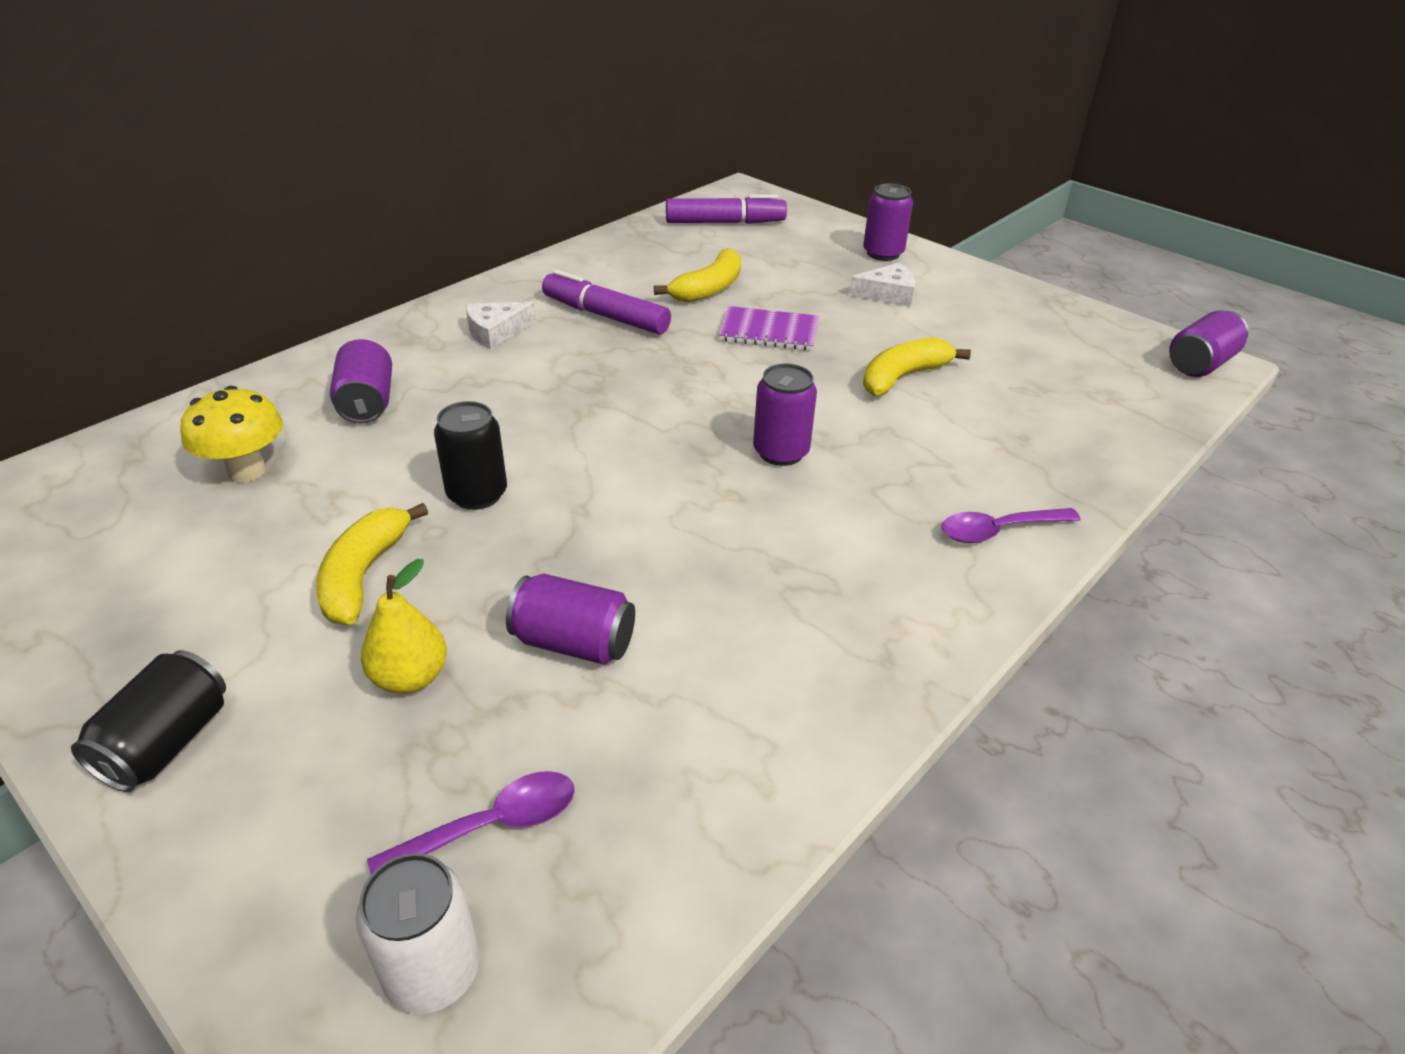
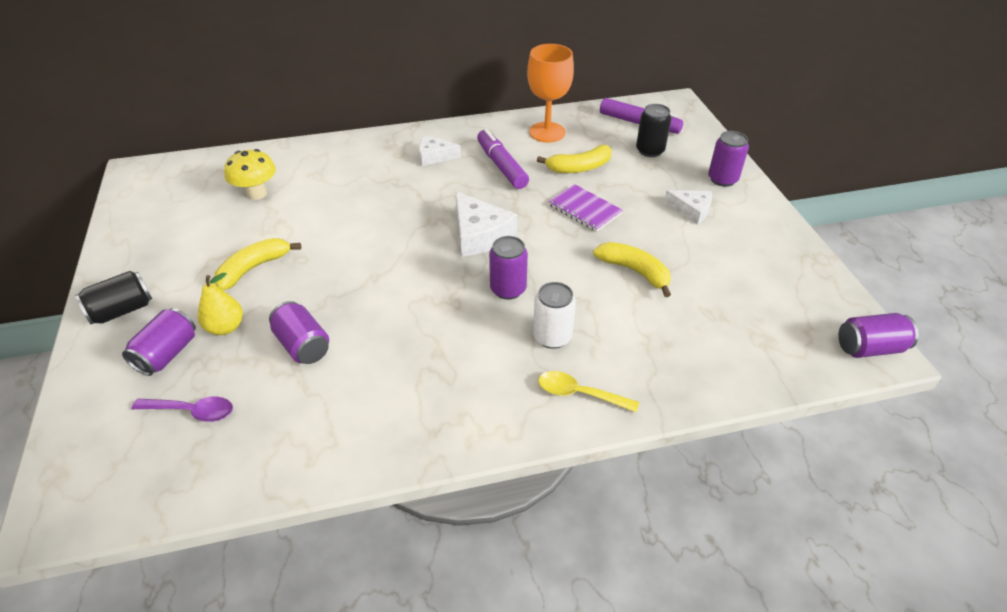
camera: 35 degrees right, 5 degrees up
(367, 403) = (337, 176): purple can -> purple can (167, 354)
(432, 971) = (119, 457): white can -> white can (552, 337)
(477, 494) = (337, 248): black can -> black can (650, 150)
(622, 261) = (547, 132): none -> orange goblet
(670, 403) = (480, 234): none -> white cheese
(902, 377) = (634, 271): yellow banana -> yellow banana turned 45 degrees clockwise
(999, 530) = (579, 394): purple spoon -> yellow spoon

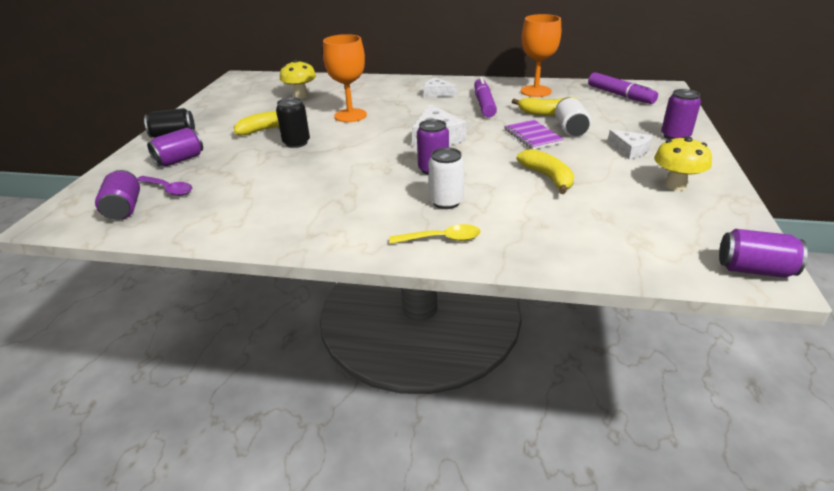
camera: 25 degrees right, 10 degrees down
(225, 327) = (224, 154): yellow pear -> none
(303, 345) = (263, 172): purple can -> purple can (124, 208)
(350, 218) = (350, 115): none -> orange goblet
(579, 394) = (441, 239): yellow spoon -> yellow spoon turned 135 degrees clockwise
(617, 190) = (570, 129): none -> white can
(650, 150) = (618, 111): black can -> black can (296, 143)
(757, 253) = (675, 185): none -> yellow mushroom

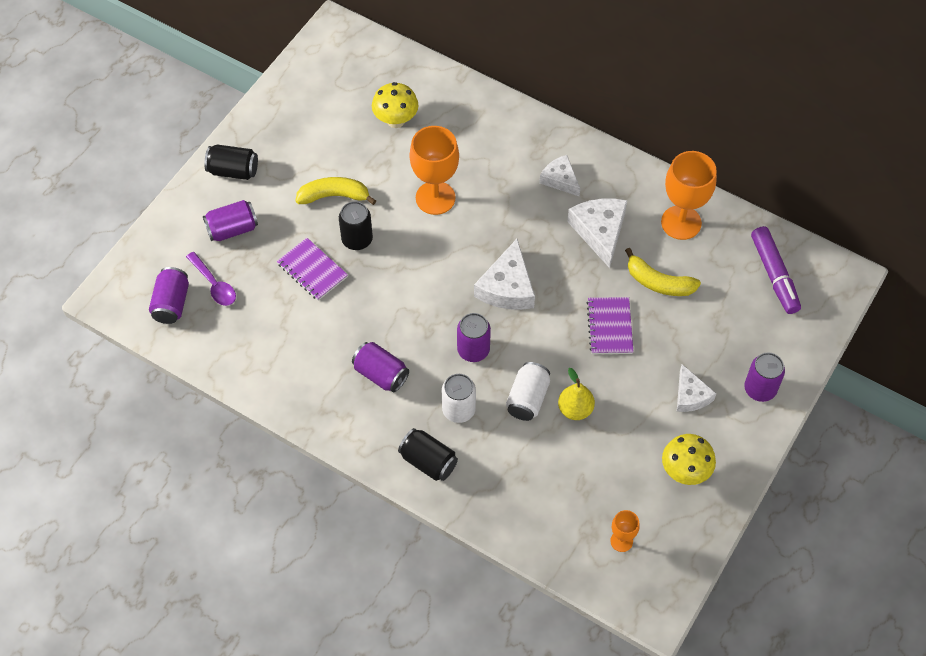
camera: 20 degrees right, 25 degrees up
(263, 163) = (312, 270): none -> purple notebook
(441, 239) = (428, 461): yellow spoon -> black can
(484, 104) = (599, 231): purple marker -> white cheese
(548, 177) = (575, 409): yellow banana -> yellow pear
(570, 129) = (659, 329): white can -> white can (527, 399)
(675, 238) = (621, 541): none -> orange goblet
(754, 270) = (651, 600): purple can -> purple can (381, 374)

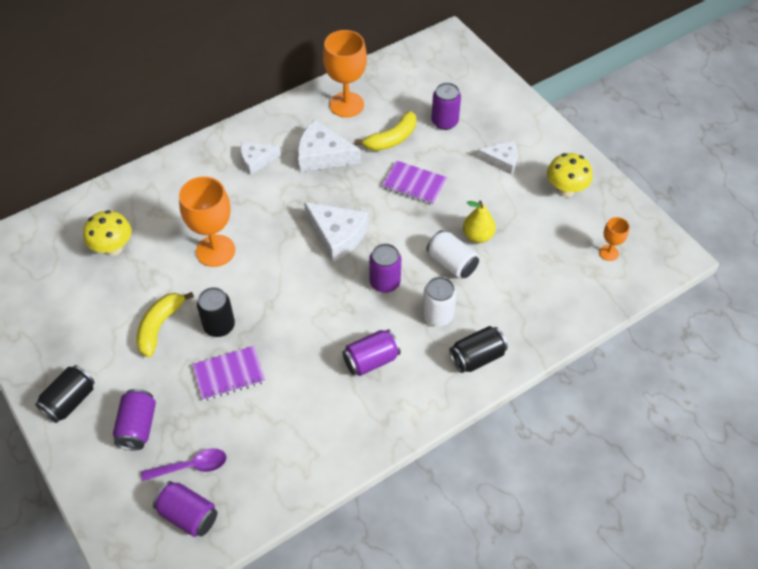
camera: 65 degrees left, 5 degrees down
(760, 389) = (516, 119): purple can -> purple can (444, 122)
(774, 275) = (425, 73): purple marker -> none

